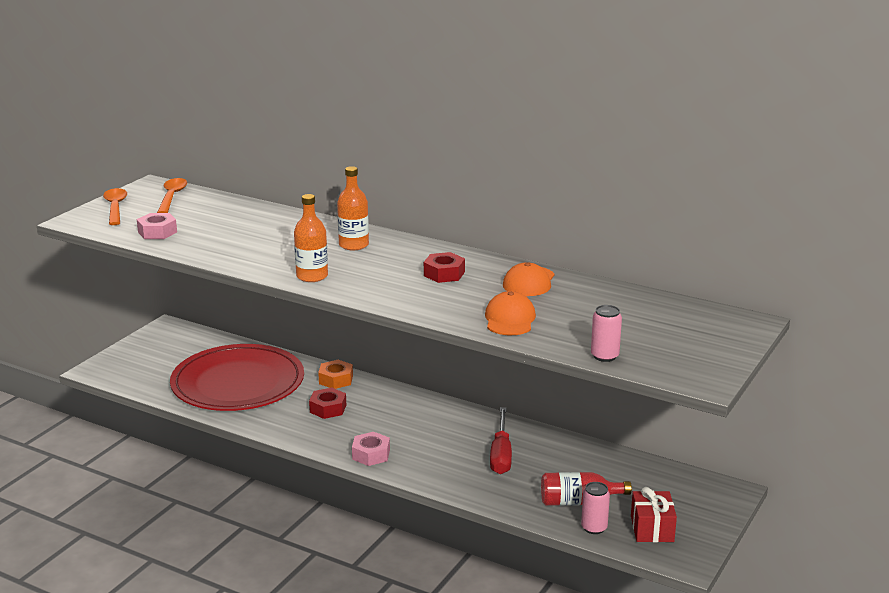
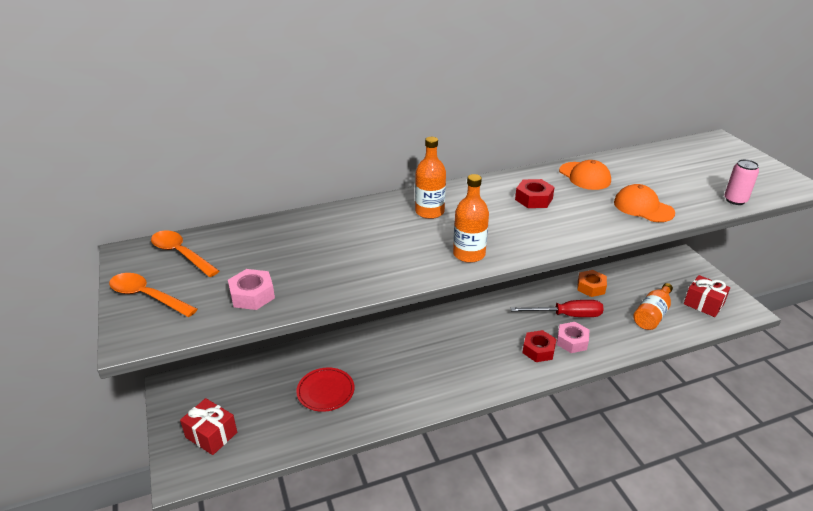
camera: 50 degrees left, 10 degrees up
(141, 363) = (211, 435): none -> red gift
(238, 384) = (325, 391): red plate -> red plate, size x0.44
(328, 408) = (422, 362): red nut -> red nut (538, 350)
(336, 380) = (384, 336): orange nut -> orange nut (591, 287)
(371, 454) = (511, 373): pink nut -> pink nut (572, 341)
(501, 454) = (567, 315): red screwdriver -> red screwdriver turned 45 degrees counterclockwise
(578, 502) = (652, 315): red bottle -> orange bottle
(594, 528) = (687, 325): pink can -> none

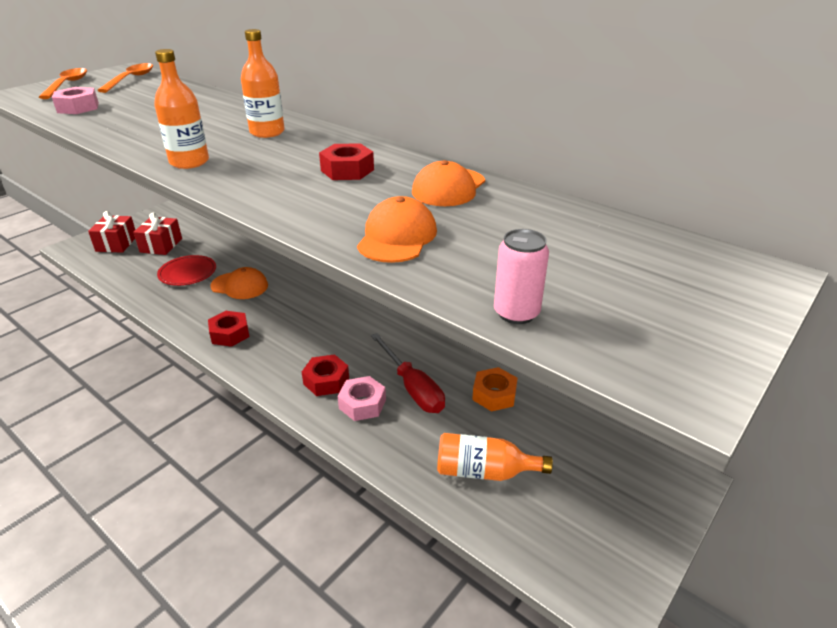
camera: 60 degrees right, 0 degrees up
(377, 363) = (240, 286): none -> orange cap
(447, 385) = (230, 334): none -> red nut
(703, 304) = (570, 532): red gift -> red gift (161, 245)

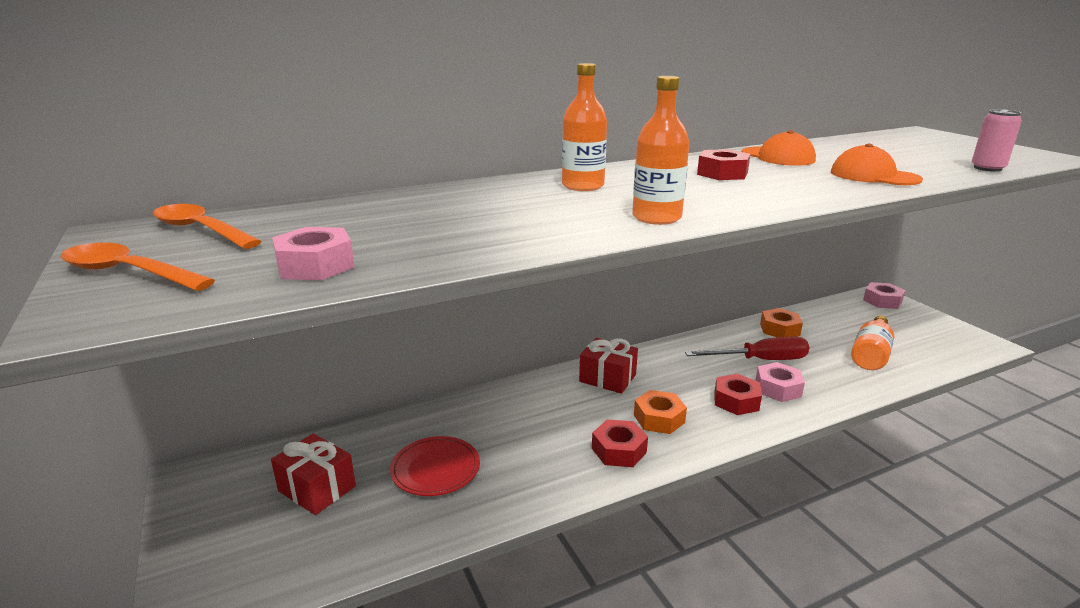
camera: 65 degrees left, 10 degrees down
(116, 244) = (248, 543): red gift -> red gift (607, 378)
(240, 286) = (510, 428): orange cap -> none
(279, 344) = (659, 419): none -> orange nut
(666, 483) = (882, 301): none -> pink nut

